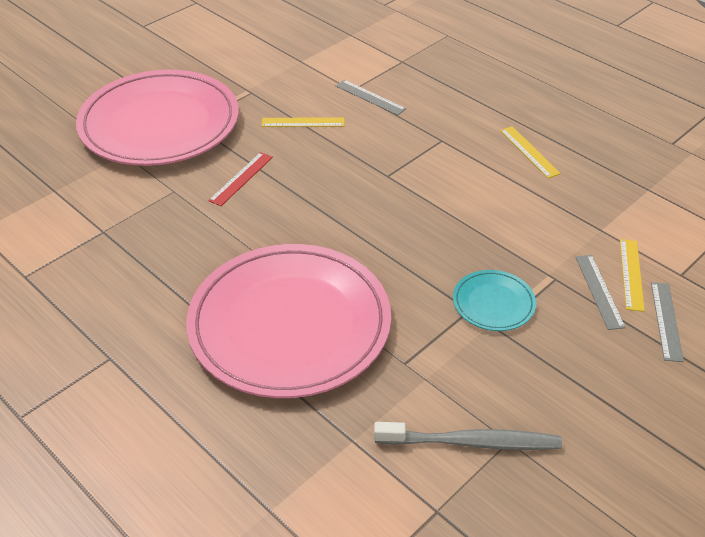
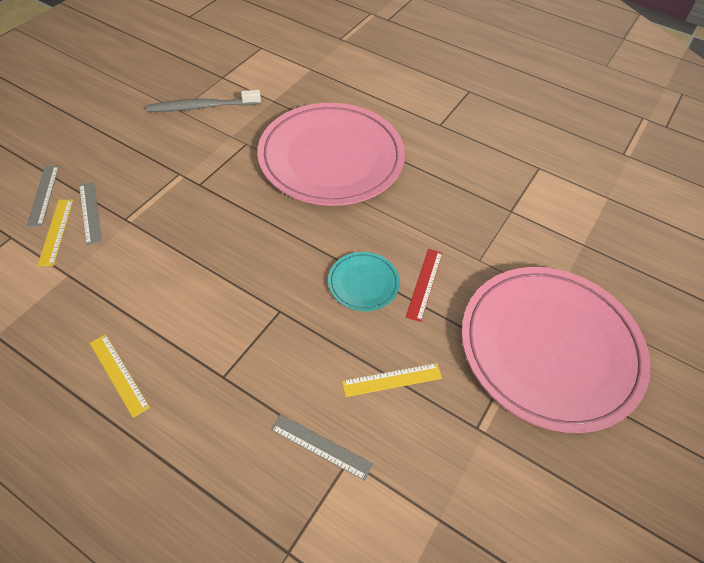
camera: 165 degrees right, 10 degrees up
(493, 303) = (180, 192): turquoise plate -> turquoise plate (363, 283)

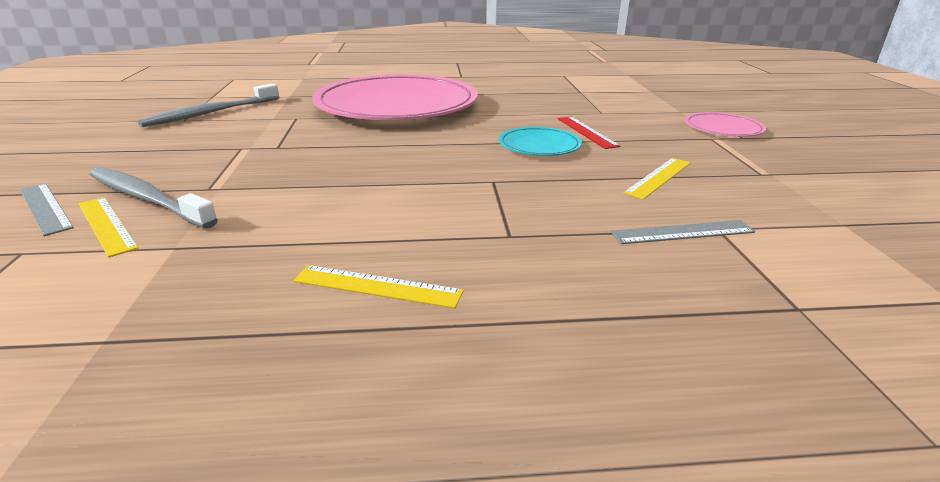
camera: 35 degrees left, 25 degrees down
(90, 212) = (146, 198): grey ruler -> grey toothbrush
(550, 348) = (723, 128): pink plate -> pink plate, size x0.42

